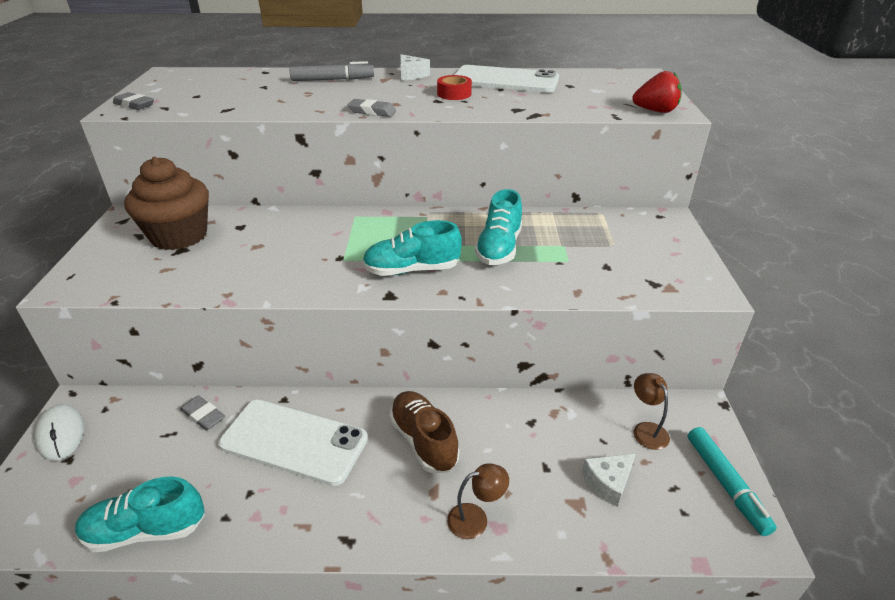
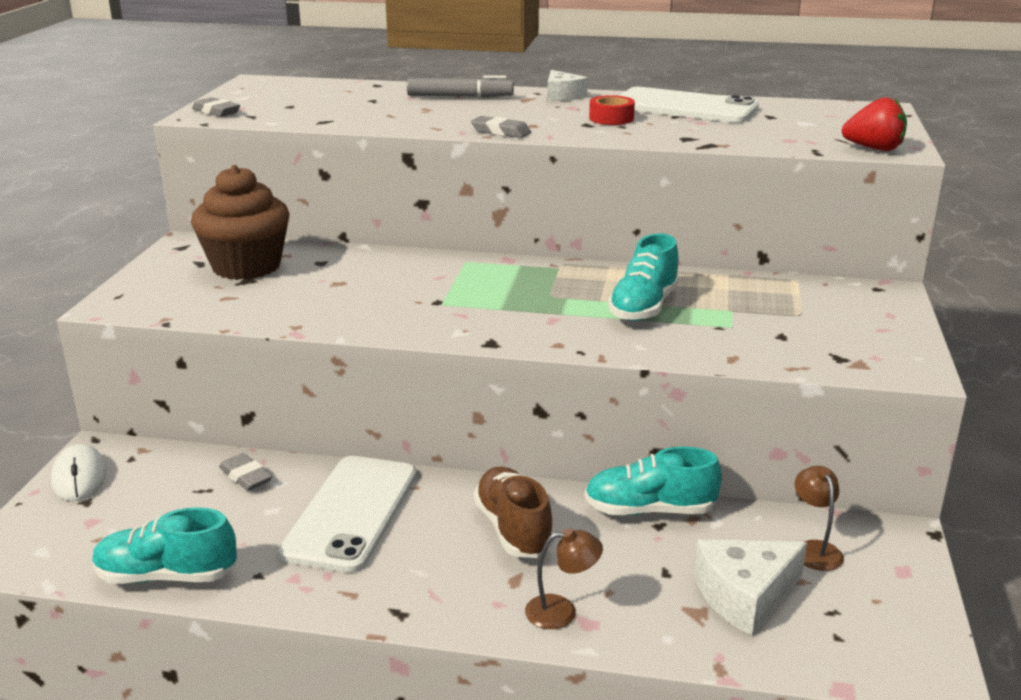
camera: 10 degrees right, 10 degrees down
(294, 441) = (351, 513): white phone -> white phone turned 75 degrees clockwise
(412, 270) = (525, 320): turquoise shoe -> turquoise shoe (649, 510)
(608, 482) = (744, 596): white cheese -> white cheese, size x1.56
(725, 483) = (905, 615): turquoise marker -> none

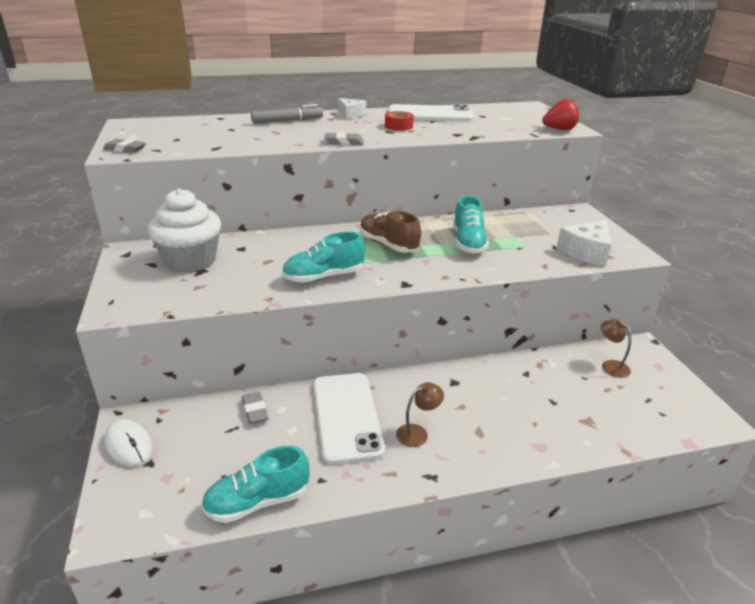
camera: 25 degrees left, 5 degrees up
(246, 266) = (190, 260): brown cupcake -> white cupcake
(246, 476) = (255, 410): grey eraser -> grey eraser turned 45 degrees clockwise
(513, 529) = (451, 399): brown shoe -> brown shoe (388, 245)
(562, 611) = (520, 444): brown lamp -> brown lamp (418, 433)
(649, 510) = (514, 365): turquoise shoe -> turquoise shoe (324, 277)
(744, 596) = (602, 404): white cheese -> white cheese (586, 252)

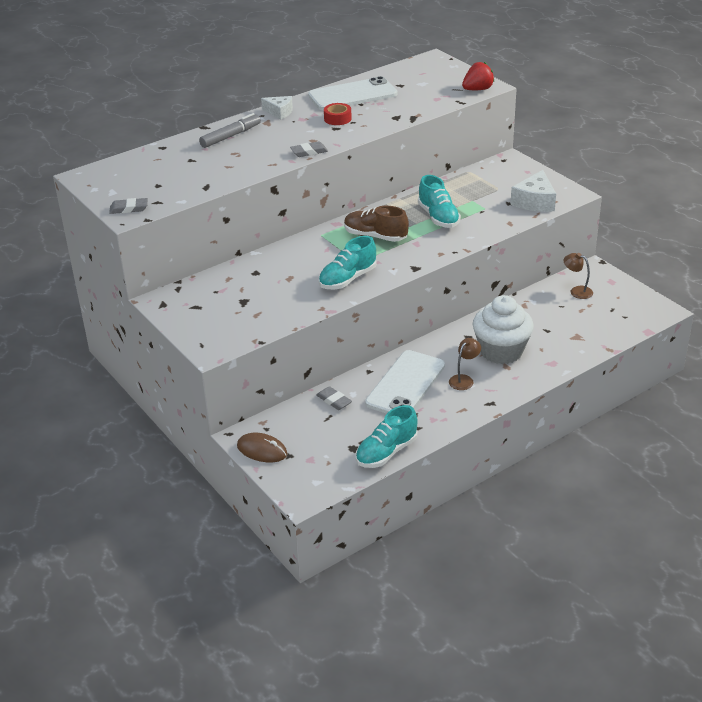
camera: 20 degrees left, 5 degrees up
(129, 445) = (262, 450): white mouse -> brown mouse
(190, 260) = (225, 295): white cupcake -> white cupcake (501, 351)
(346, 416) = (405, 384): white phone -> white phone turned 60 degrees clockwise

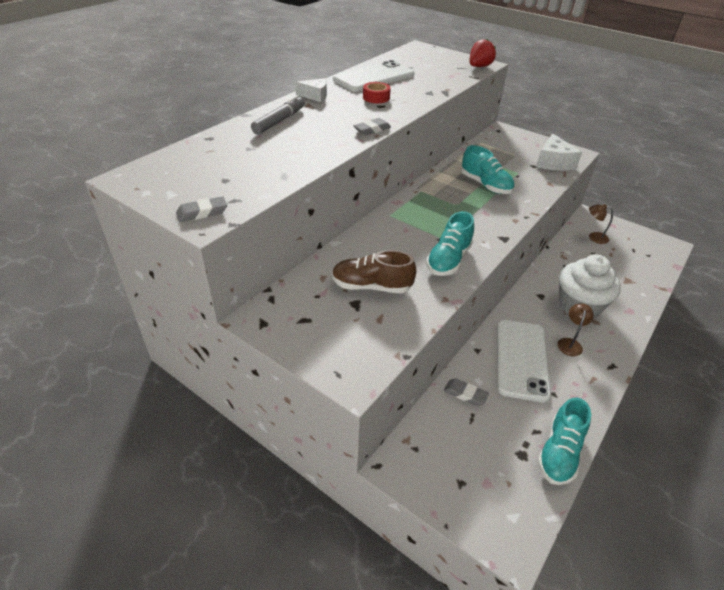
camera: 20 degrees left, 5 degrees up
(262, 450) = (427, 482): brown mouse -> none
(375, 236) = (443, 210): brown shoe -> brown shoe (371, 286)

